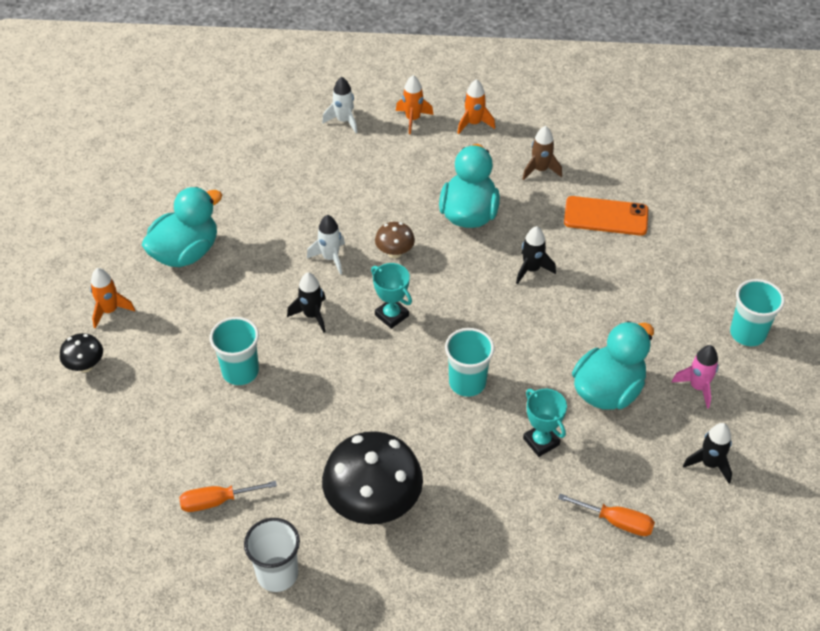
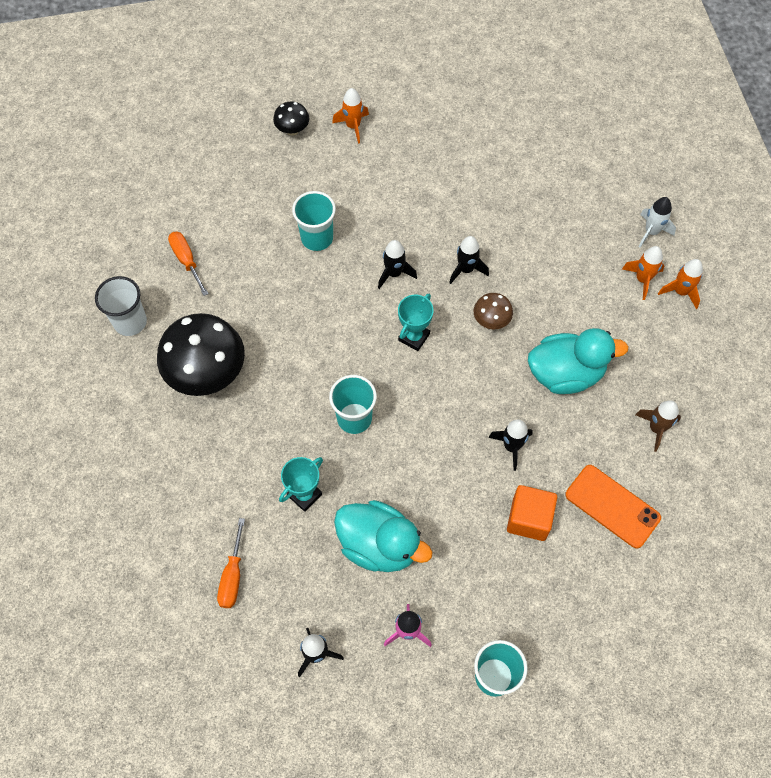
camera: 75 degrees right, 15 degrees up
(186, 253) = (434, 158): turquoise duck -> none
(330, 258) = (466, 269): white rocket -> black rocket
(474, 123) = (699, 350): orange rocket -> orange rocket (642, 279)
(605, 274) = (529, 519): none -> orange cube
(606, 216) = (612, 506): orange phone -> orange phone turned 45 degrees counterclockwise

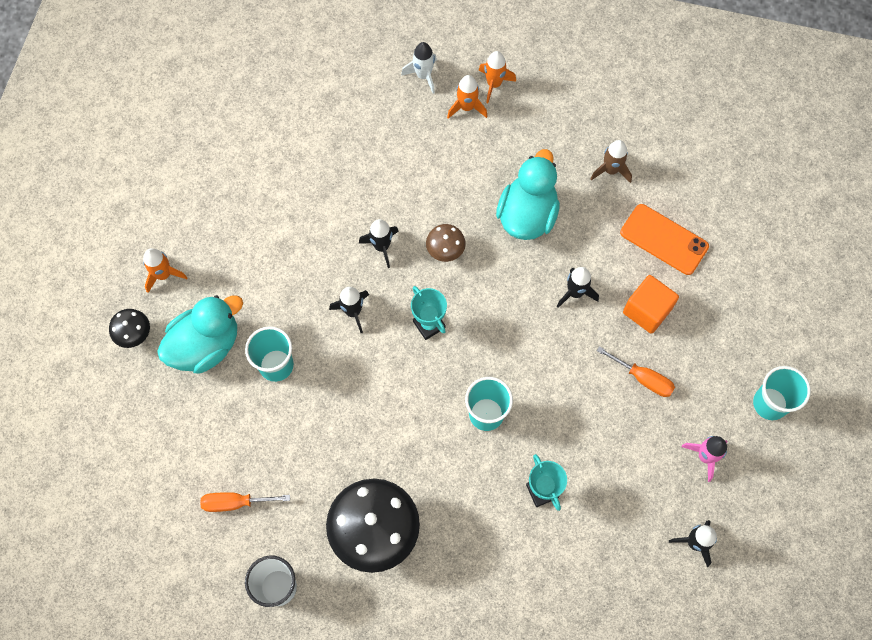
camera: 65 degrees left, 5 degrees up
(232, 576) = (592, 588): orange screwdriver -> orange screwdriver (643, 378)
(379, 545) = (618, 446): turquoise duck -> turquoise duck (206, 345)
(612, 506) = (664, 239): orange phone -> orange phone turned 60 degrees clockwise

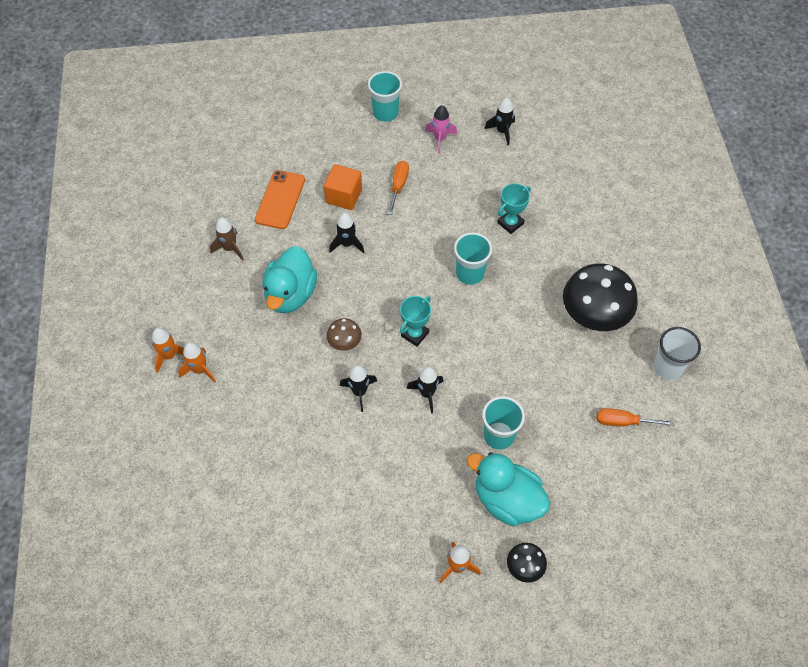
camera: 110 degrees left, 10 degrees down
(235, 502) = (623, 422): orange screwdriver -> orange screwdriver turned 120 degrees clockwise
(423, 75) = (175, 416): white rocket -> none
(527, 215) = (291, 294): turquoise duck -> turquoise duck turned 75 degrees counterclockwise

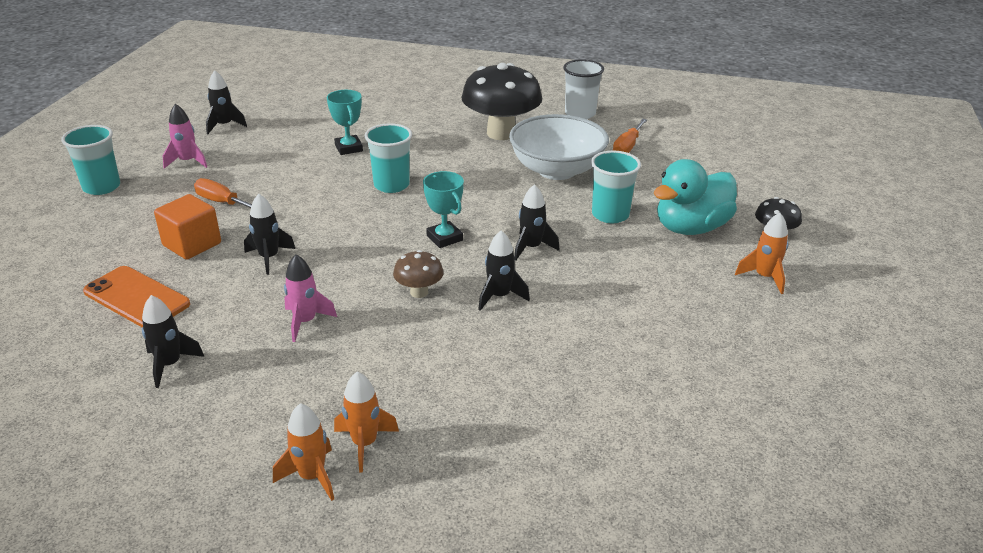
camera: 70 degrees left, 25 degrees down
(230, 248) = (170, 365): brown rocket -> black rocket
(291, 294) = (305, 322): turquoise duck -> pink rocket
(551, 377) = (557, 170): none -> white bowl

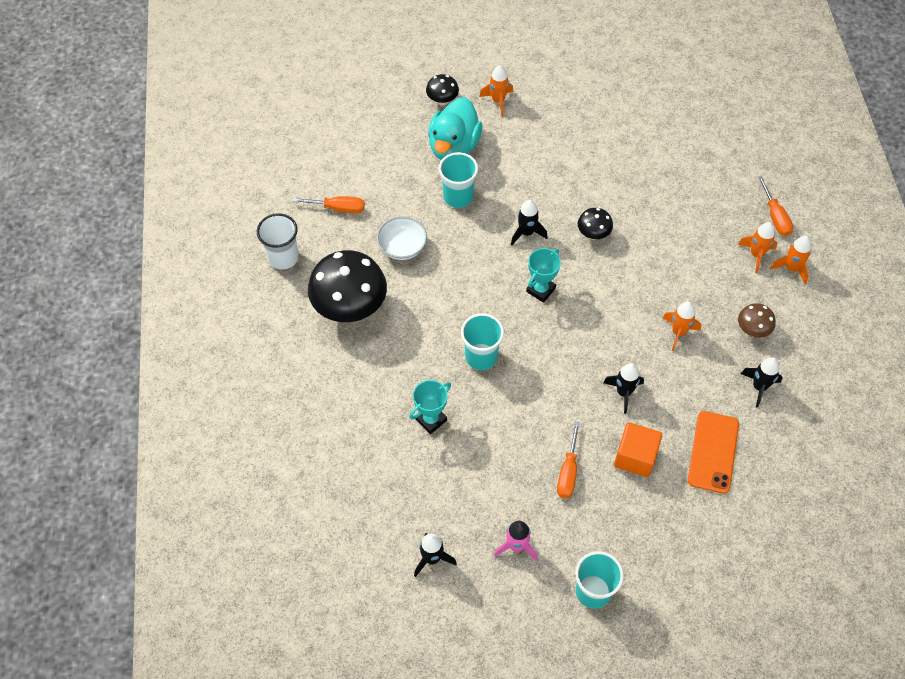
camera: 110 degrees left, 25 degrees up
(305, 322) = (678, 332): pink rocket -> orange rocket
(419, 292) = (613, 281): brown mushroom -> brown mushroom (752, 330)
(420, 498) = (775, 216): none -> orange screwdriver
(499, 296) = (593, 234): black rocket -> black mushroom
(557, 170) = (402, 247): white bowl -> white bowl, size x0.58
(691, 228) = (454, 147): turquoise duck -> turquoise duck turned 75 degrees clockwise

